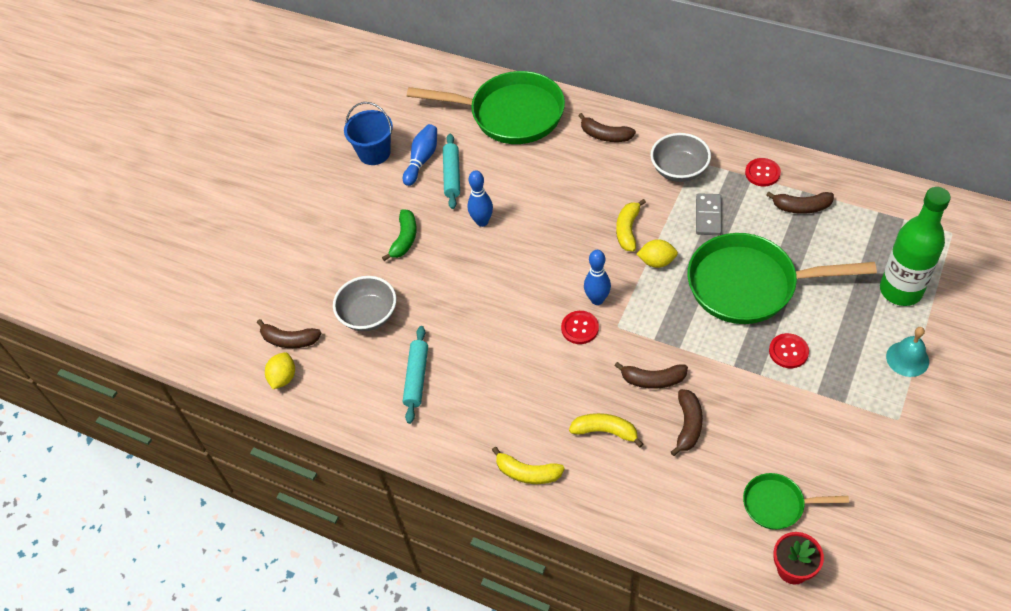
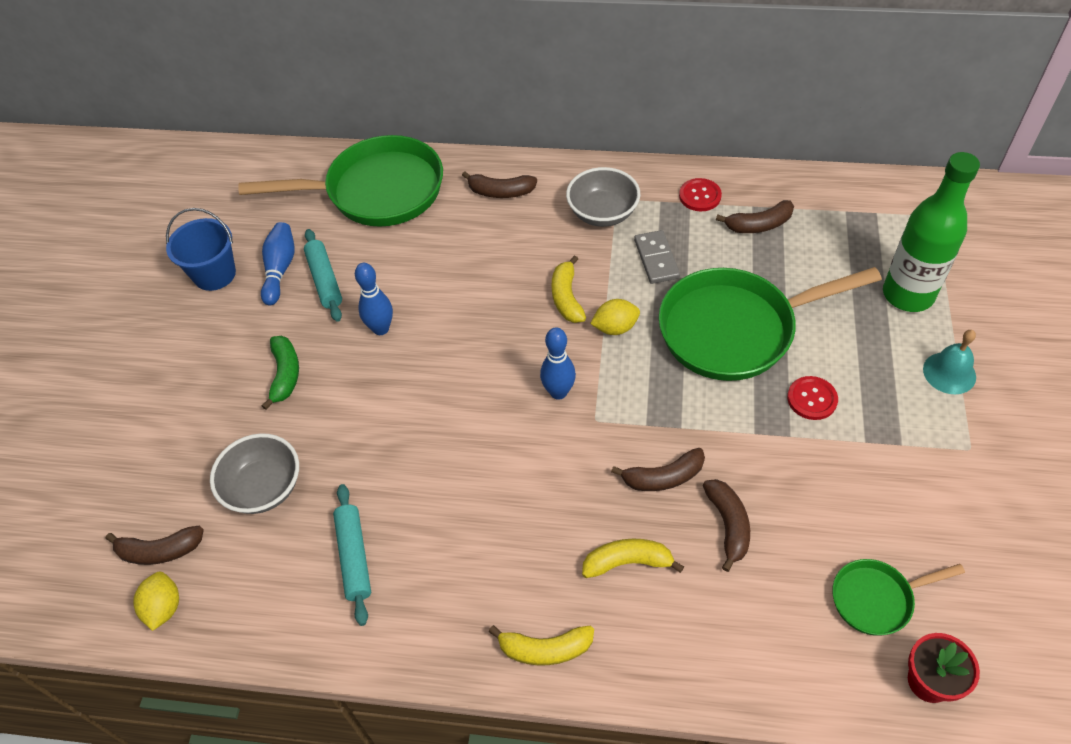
camera: 20 degrees left, 0 degrees up
(580, 328) = (549, 434): red button -> none

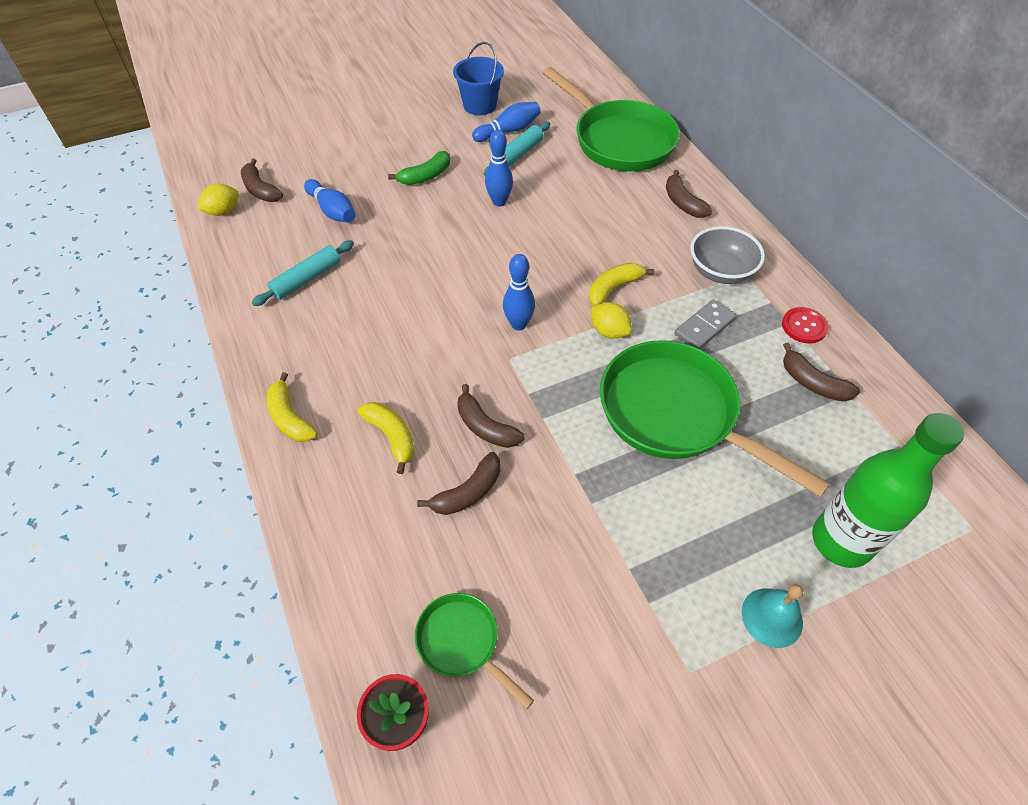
camera: 55 degrees right, 0 degrees up
(264, 488) = (332, 210): grey bowl -> blue bowling pin
(812, 399) = (645, 504): red button -> none

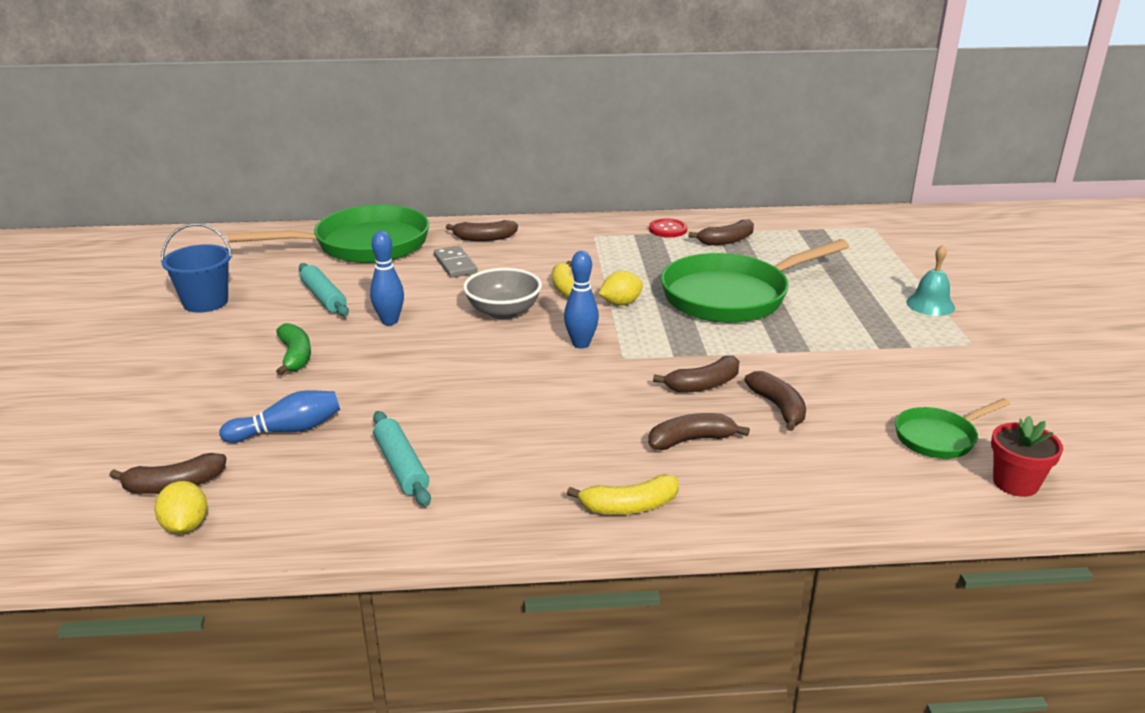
camera: 70 degrees left, 25 degrees down
(392, 437) = (691, 440): yellow banana -> brown banana
(508, 131) = (275, 295): blue bowling pin -> none
(704, 327) = (643, 264): grey domino -> grey domino (455, 264)
(720, 271) = (584, 243): grey bowl -> grey bowl (503, 312)
(841, 541) = (872, 267): green bottle -> none

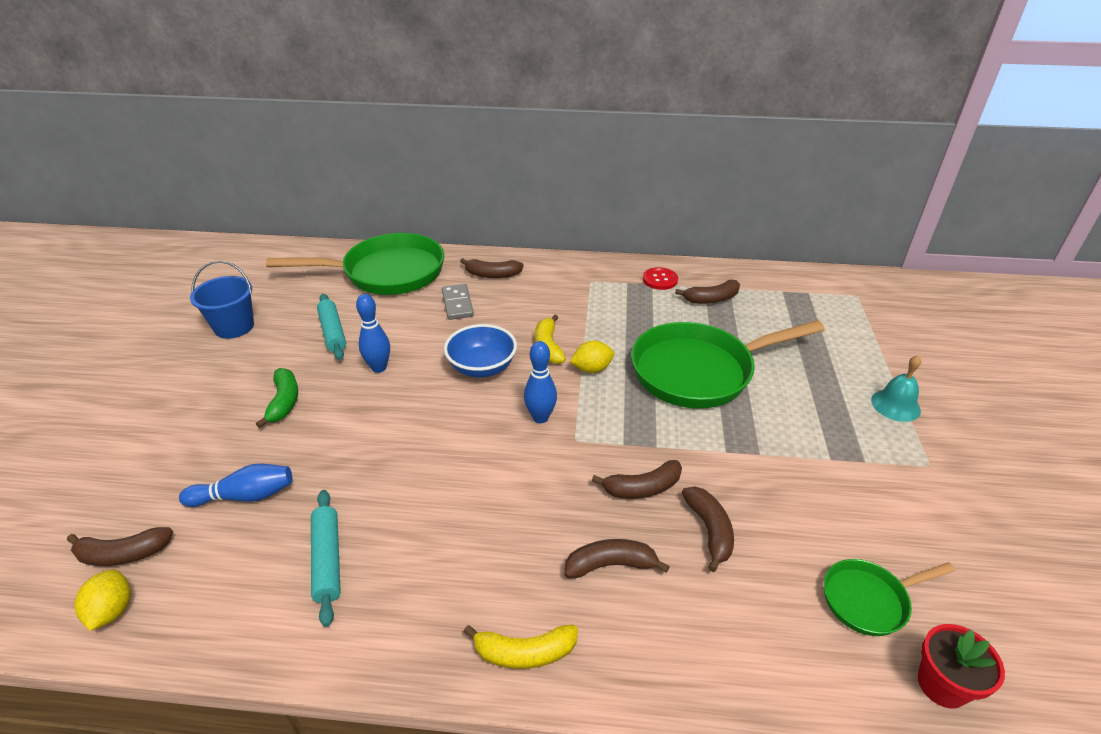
camera: 10 degrees right, 10 degrees up
(503, 312) = (482, 367): grey bowl -> blue bowl

